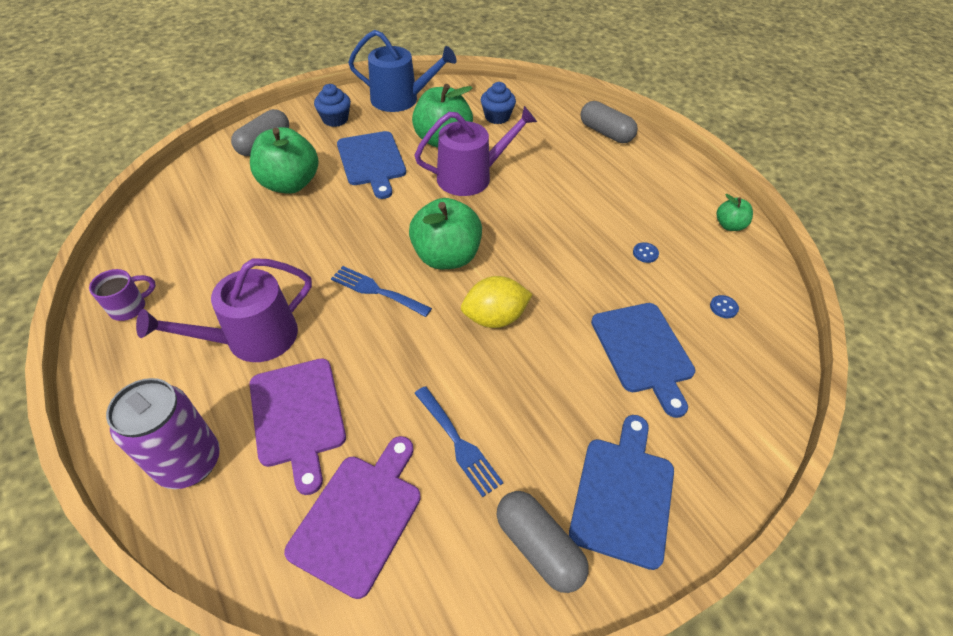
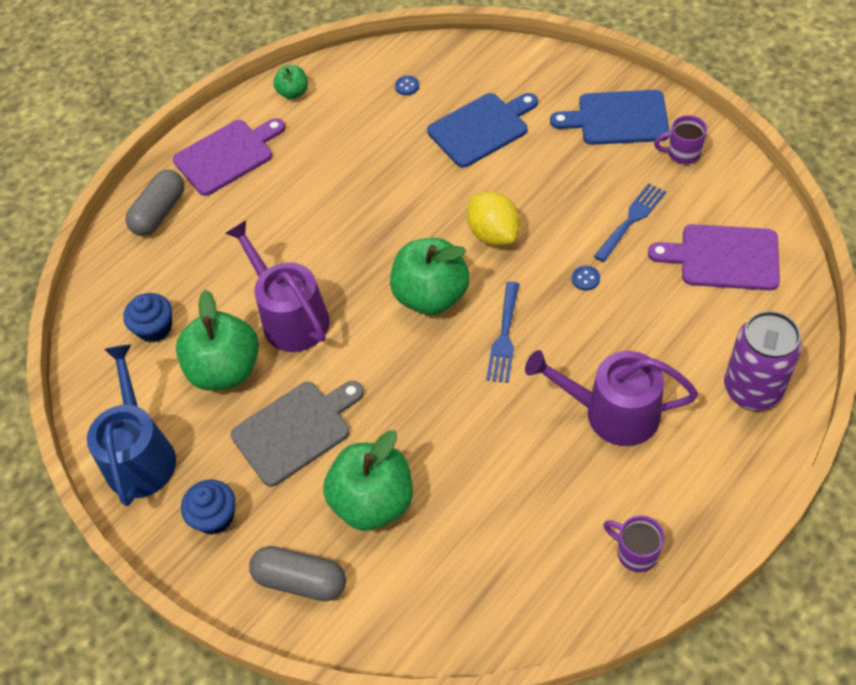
camera: 100 degrees left, 5 degrees up
(253, 338) = (612, 413): purple watering can -> purple watering can turned 150 degrees clockwise
(298, 416) = (669, 335): purple cutting board -> purple cutting board (227, 155)
(372, 161) = (295, 430): blue cutting board -> grey cutting board
(538, 547) = (682, 153): grey capsule -> purple mug
(645, 253) = (359, 145): blue button -> blue button (585, 279)

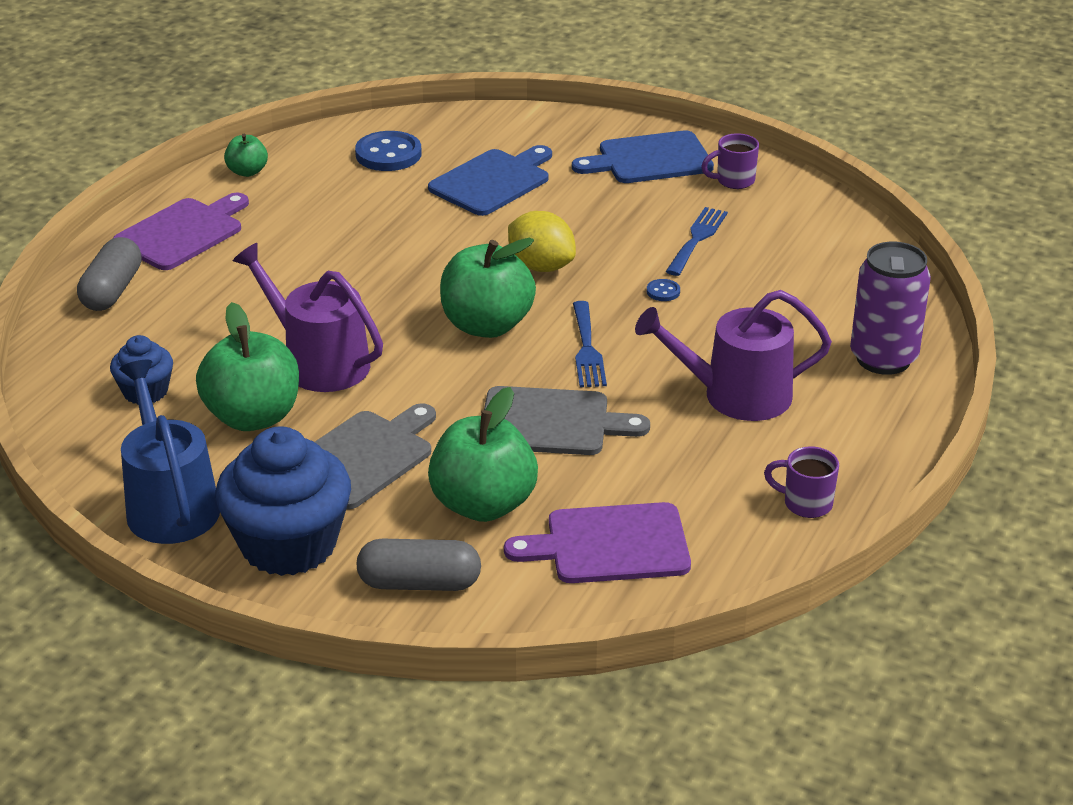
camera: 20 degrees left, 20 degrees down
(215, 517) = (289, 544): blue cupcake -> blue cupcake, size x1.93
(407, 86) = (388, 154): blue button -> blue button, size x2.18
(452, 417) = (551, 422): none -> grey cutting board
(723, 257) = (811, 258): purple cutting board -> purple cutting board (610, 545)

